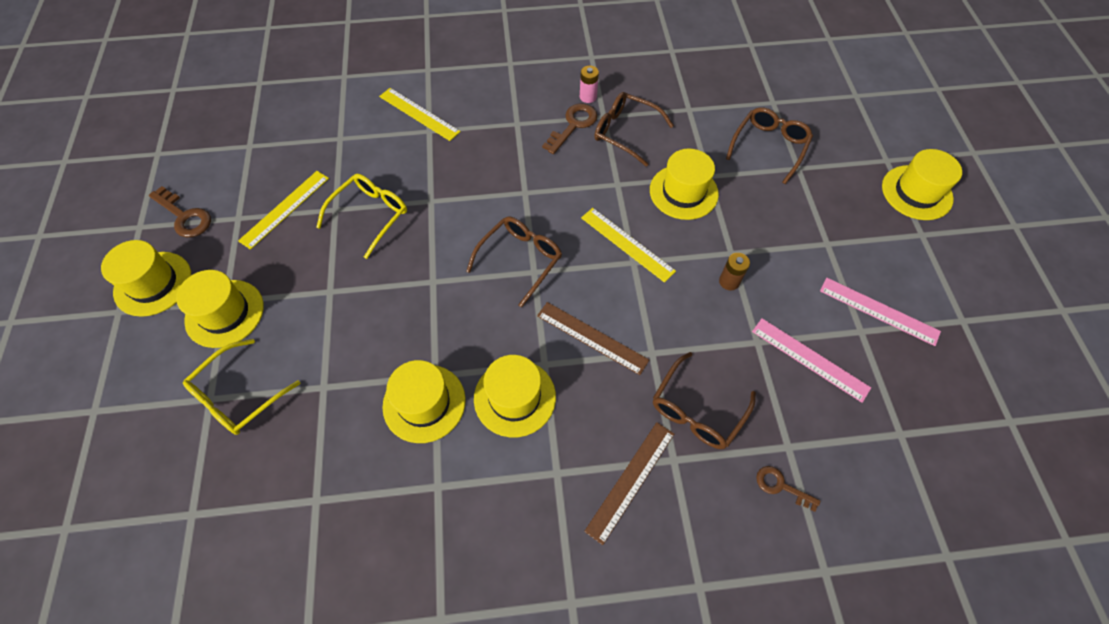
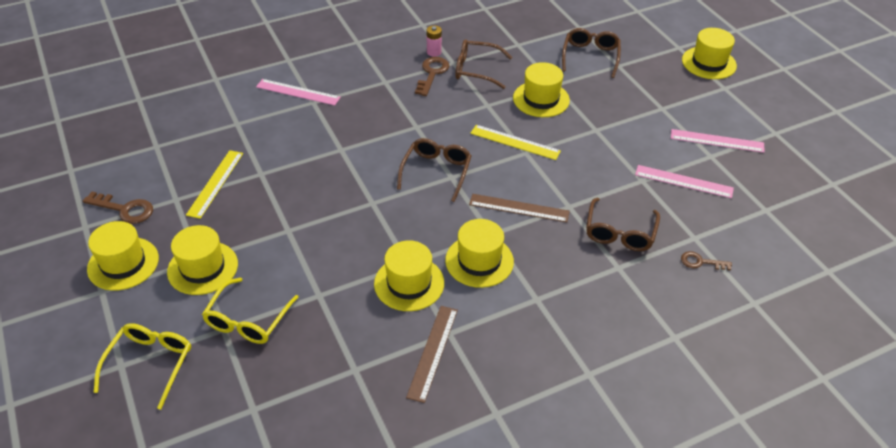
camera: 20 degrees left, 15 degrees down
(370, 215) = (294, 171): yellow glasses -> yellow glasses (150, 364)
(419, 114) = (298, 92): yellow ruler -> pink ruler
(630, 480) = (593, 288): brown ruler -> brown ruler (432, 352)
(729, 281) = (603, 148): brown battery -> none

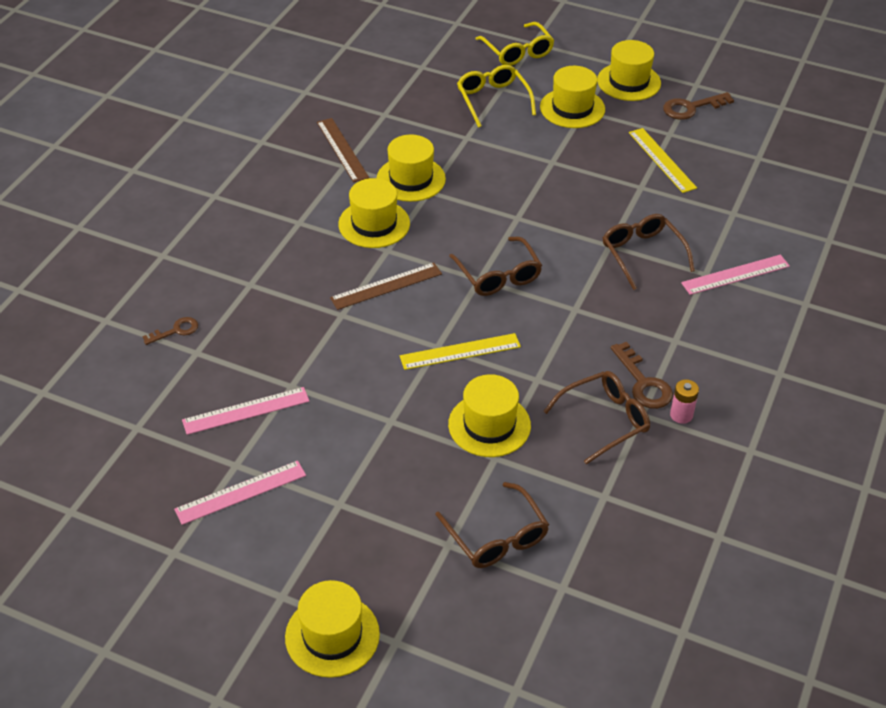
camera: 140 degrees right, 0 degrees up
(620, 232) = (272, 316): brown glasses -> brown glasses (642, 254)

